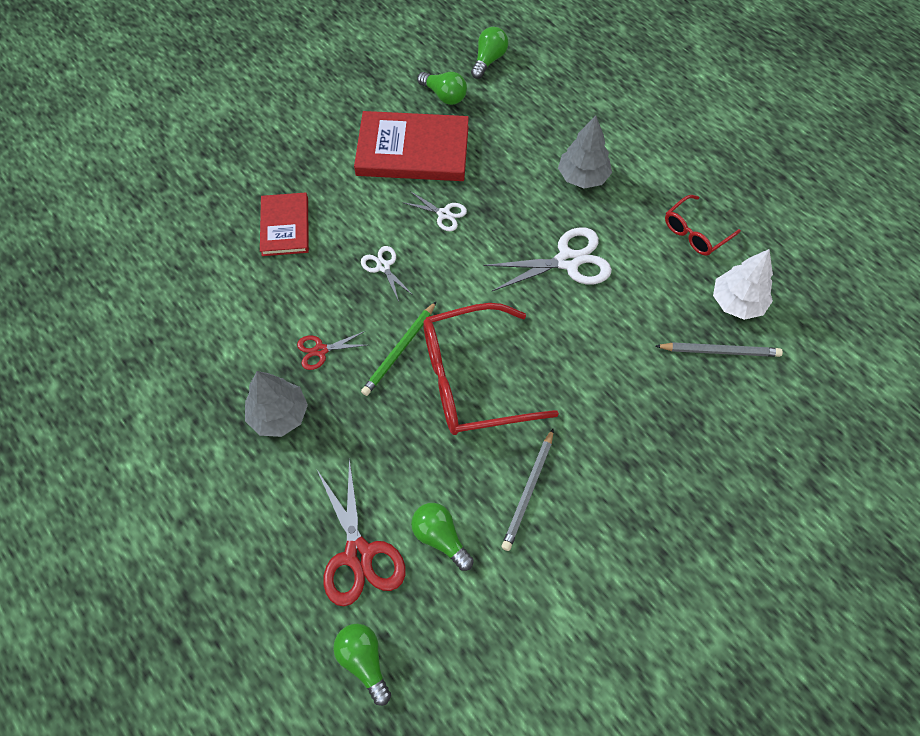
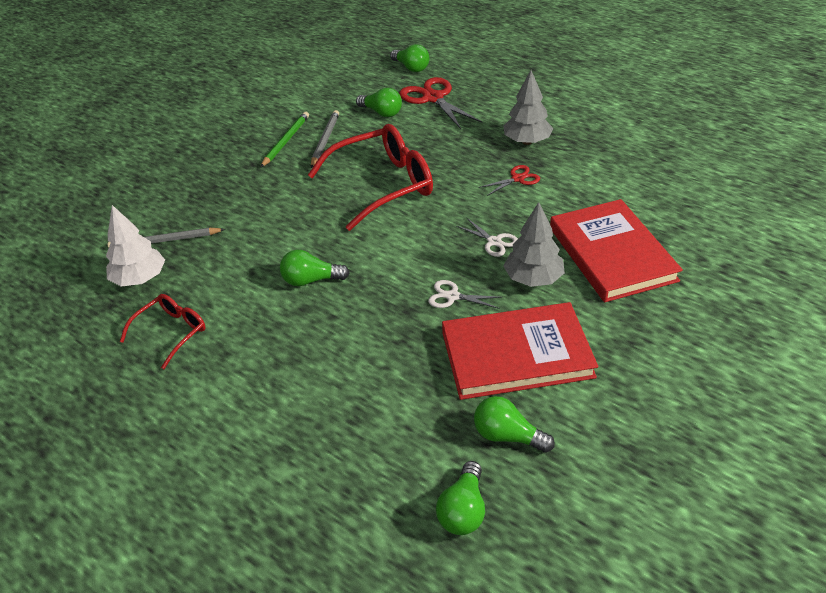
camera: 170 degrees right, 20 degrees down
(285, 226) = (611, 254): red book -> red book, size x1.66
(399, 350) = (451, 190): green pencil -> green pencil (286, 141)
(568, 261) = (311, 280): white scissors -> green light bulb
(583, 177) = (301, 366): grey tree -> grey tree (533, 279)

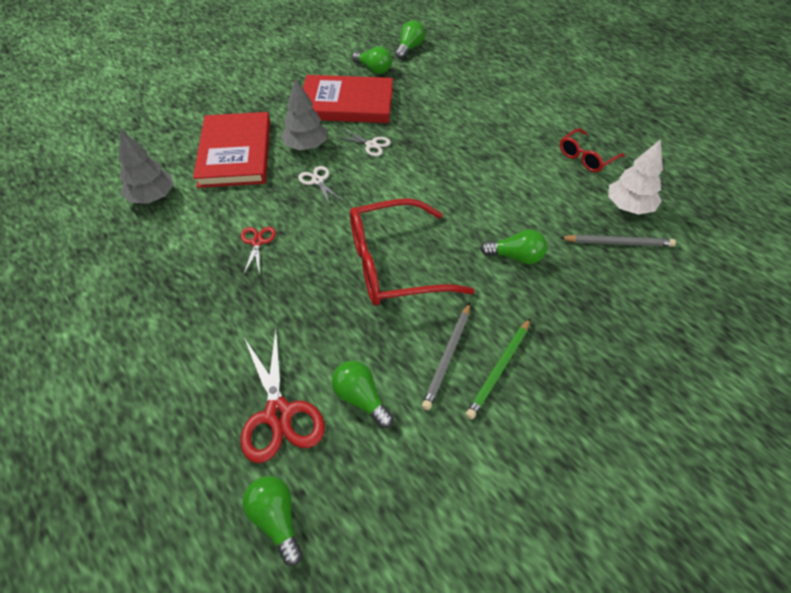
camera: 170 degrees left, 10 degrees up
(311, 280) = (478, 177): green light bulb -> green light bulb (516, 256)
(518, 179) = (257, 242): red scissors -> red scissors turned 105 degrees clockwise
(527, 141) = (213, 293): grey tree -> grey tree (152, 197)

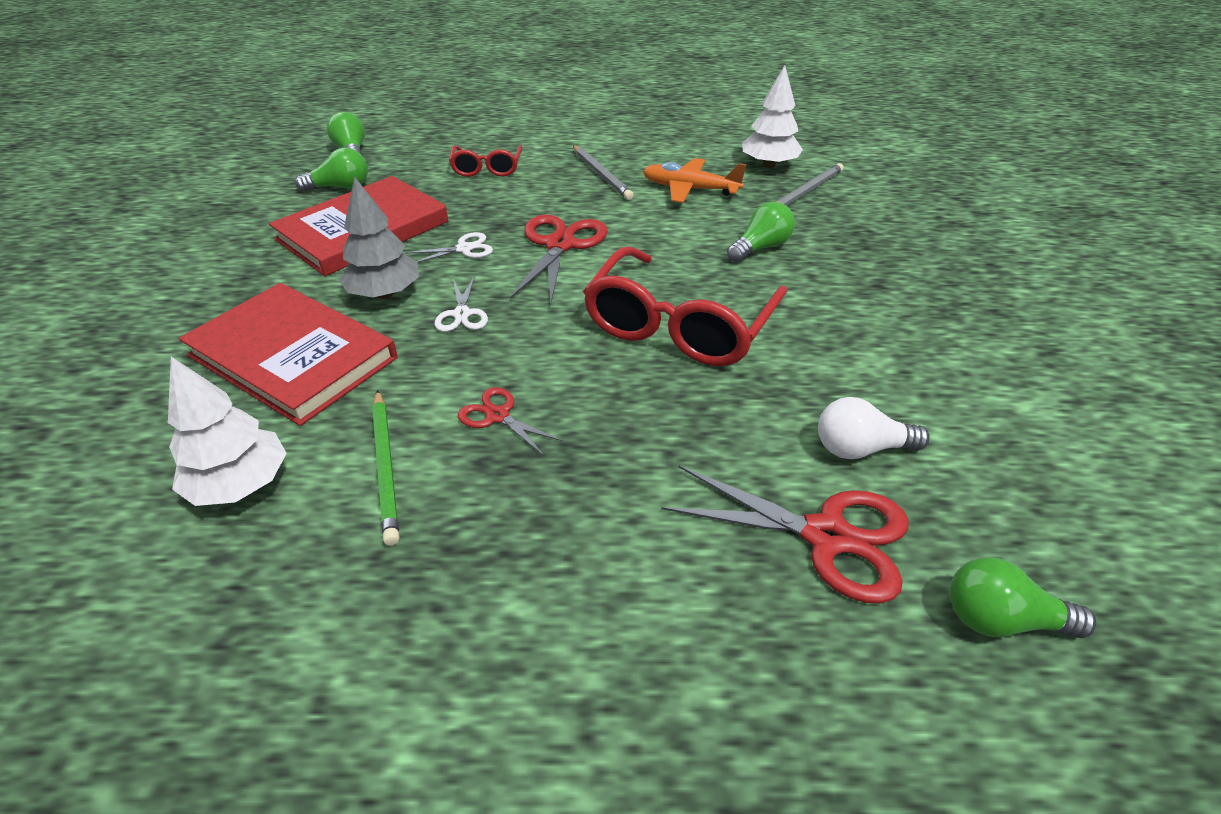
camera: 50 degrees left, 10 degrees down
(152, 197) = (241, 484): grey tree -> white tree
(317, 181) = (462, 314): white scissors -> white scissors turned 105 degrees counterclockwise
(361, 398) = (860, 448): green light bulb -> white light bulb
(416, 175) = (560, 245): none -> red scissors
(448, 357) = (854, 355): grey pencil -> grey pencil (601, 175)
(499, 369) = (901, 331): green pencil -> green pencil (386, 466)
(544, 189) = (689, 189): none -> orange plane
(586, 157) = (679, 151): red glasses -> red glasses (487, 168)

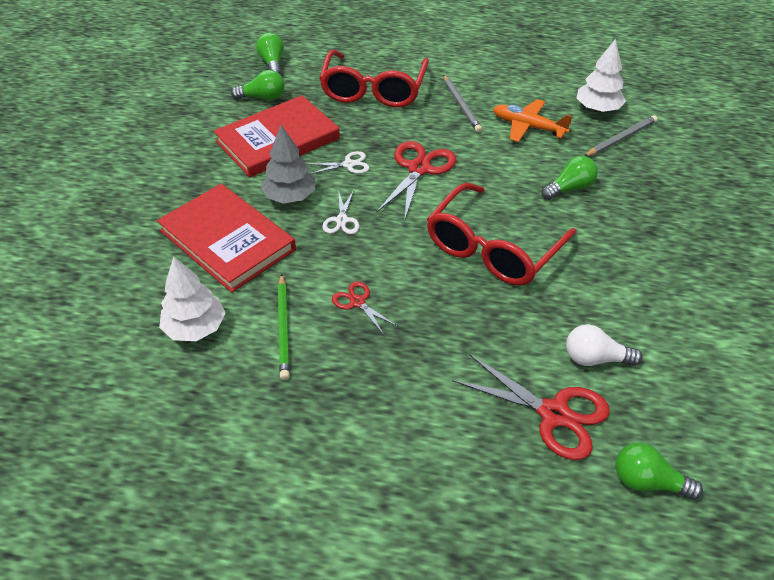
camera: 10 degrees right, 5 degrees up
(487, 168) = (373, 90): red glasses -> red glasses, size x1.88

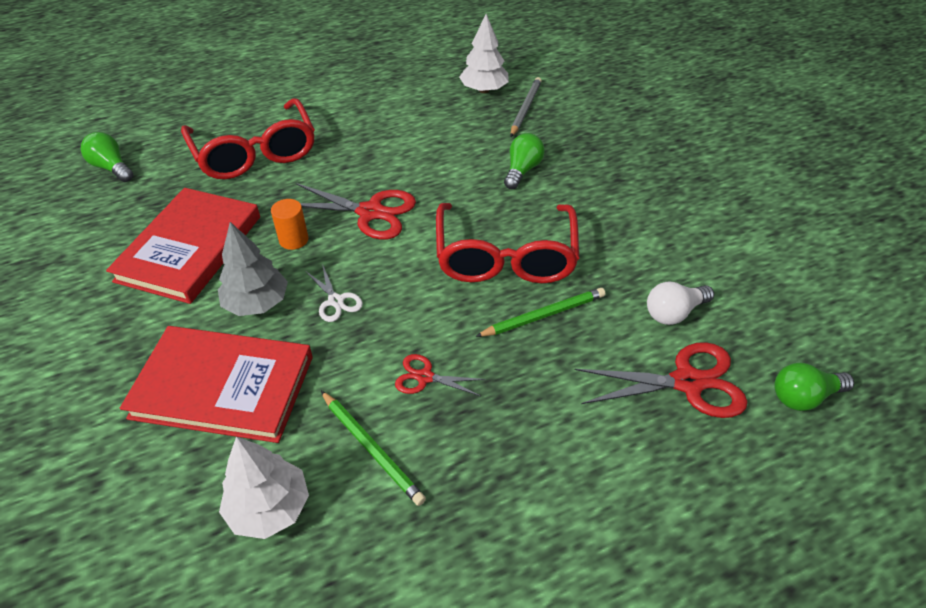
camera: 35 degrees left, 0 degrees up
(263, 97) = (132, 209): green light bulb -> none
(349, 164) = (293, 240): white scissors -> orange cylinder
(419, 169) = (370, 212): red scissors -> red scissors turned 120 degrees clockwise
(461, 105) = (358, 134): grey pencil -> none
(483, 305) = (543, 315): none -> green pencil
(528, 127) = (438, 129): orange plane -> none

